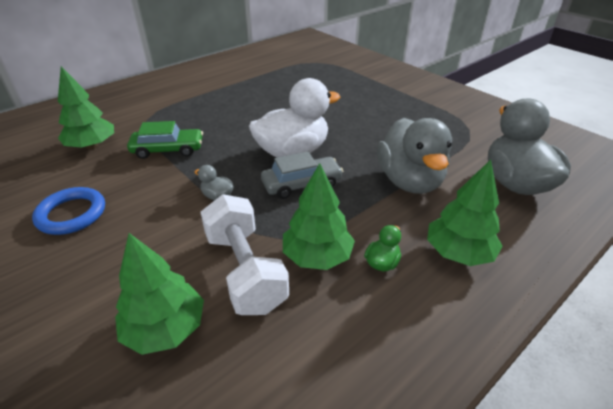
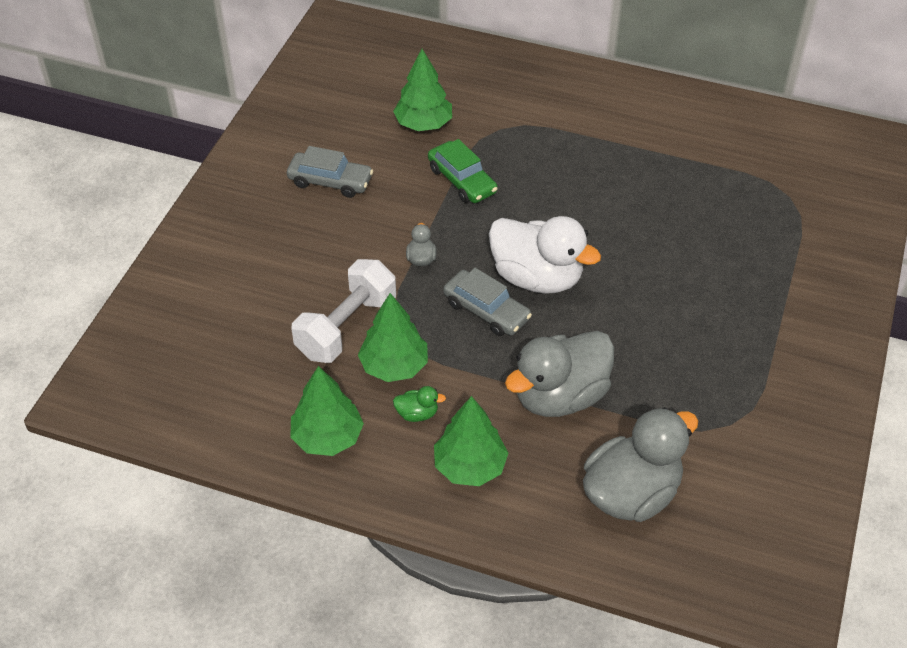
camera: 60 degrees right, 10 degrees up
(71, 214) = (330, 181): blue ring -> grey car
(165, 328) = (266, 312): green tree -> green tree (327, 437)

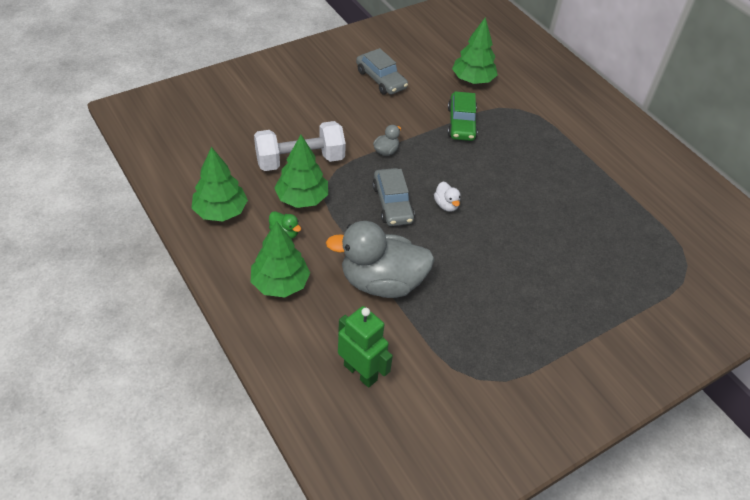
camera: 35 degrees right, 0 degrees up
(537, 278) = (446, 205): white duck -> white duck, size x0.41
(631, 493) = (360, 372): grey duck -> green robot

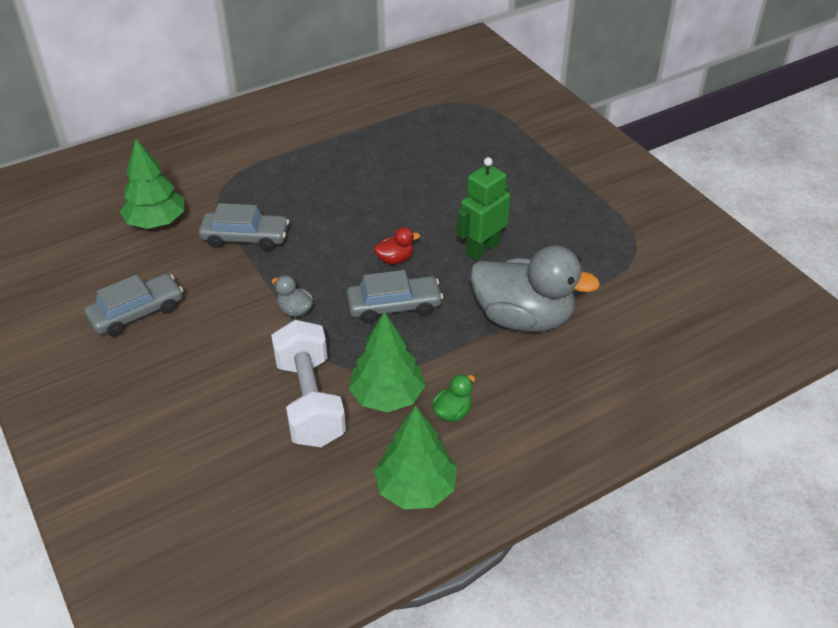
camera: 85 degrees left, 5 degrees down
(280, 283) = (539, 412): green tree -> none
(360, 372) = (651, 337): green robot -> green robot (482, 249)
(381, 282) = (523, 318): grey duck -> grey duck turned 75 degrees counterclockwise
(446, 205) = (395, 259): white duck -> red duck
(461, 123) = (245, 238): green car -> grey car

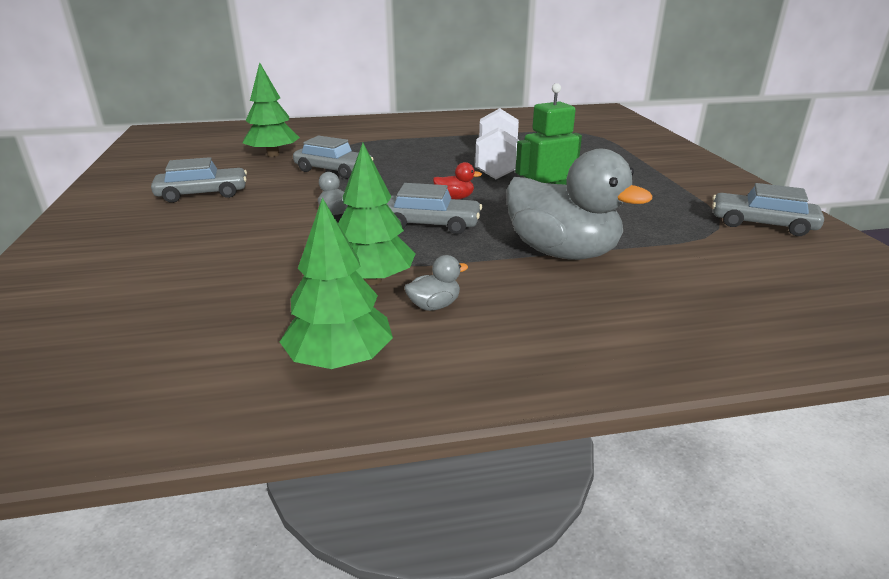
camera: 20 degrees right, 15 degrees down
(310, 401) = (291, 269): white dumbbell -> white dumbbell (497, 164)
(453, 412) = (434, 306): green duck -> grey duck
(669, 236) = (762, 224): none -> grey car

